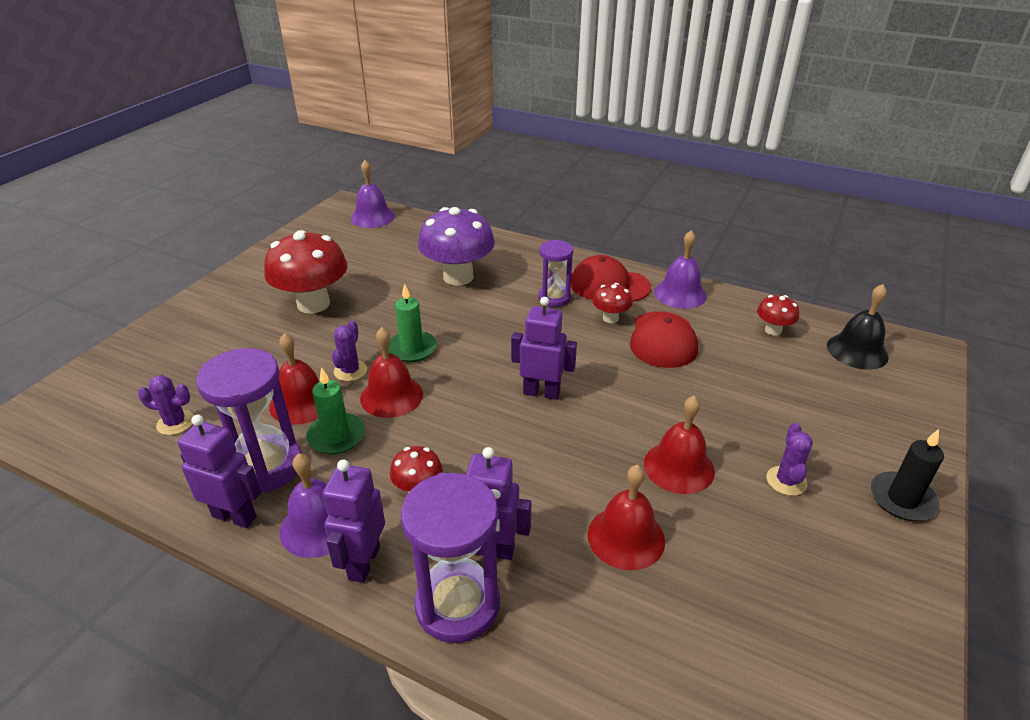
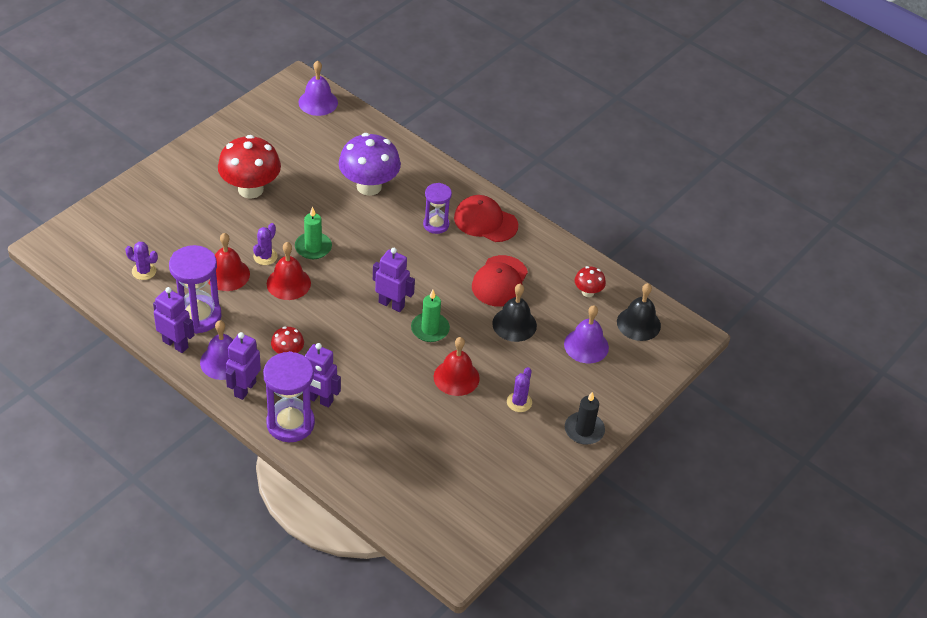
camera: 10 degrees right, 10 degrees up
(336, 436) = (245, 305): green candle -> green candle (430, 329)
(610, 318) = (470, 253): red mushroom -> none
(626, 537) = (401, 411): red bell -> none
(680, 293) = (537, 242): purple bell -> purple bell (586, 346)
(712, 383) = (514, 324): none -> black bell

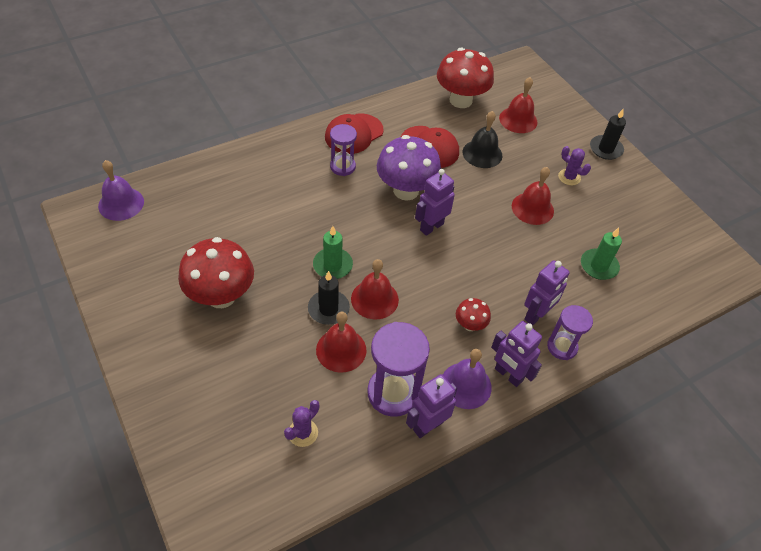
camera: 70 degrees left, 5 degrees up
(265, 256) = (328, 309): purple cactus -> black candle
(290, 423) = (562, 347): purple hourglass -> purple hourglass, size x0.61
(369, 186) = (268, 199): purple mushroom -> purple mushroom (406, 190)
(430, 329) = (471, 209): green candle -> green candle (599, 266)
(586, 346) = (518, 120): purple bell -> red bell
(588, 292) = (460, 100): red mushroom -> red mushroom, size x2.07
(638, 323) = (503, 84): black bell -> none

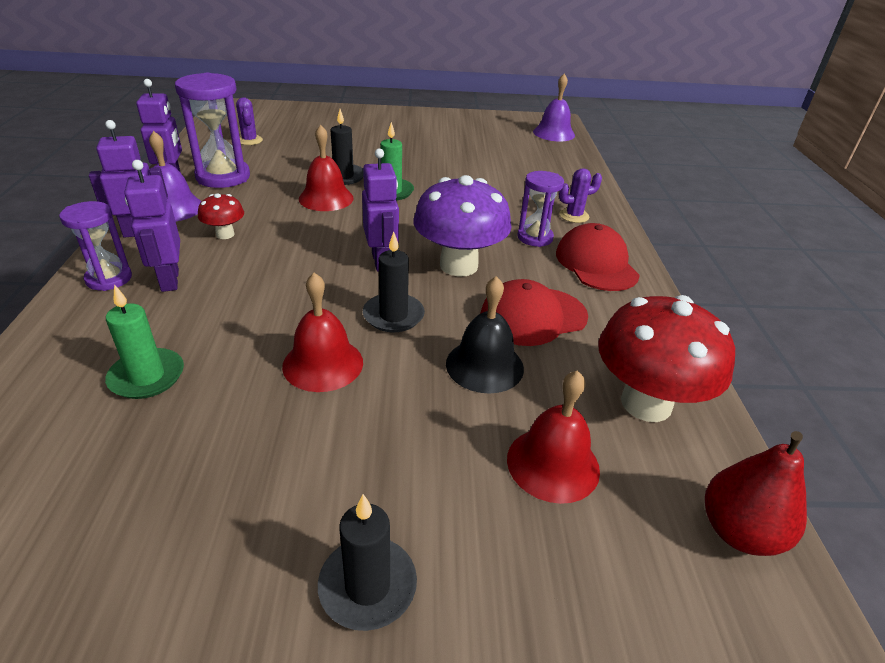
camera: 120 degrees right, 15 degrees down
(221, 296) = (411, 144): red mushroom -> none
(341, 350) = (295, 170): red bell -> none
(476, 199) = (393, 315): none -> black candle
(505, 73) = (739, 531): none -> red pear
(569, 177) = (343, 453): purple cactus -> purple cactus (574, 216)

